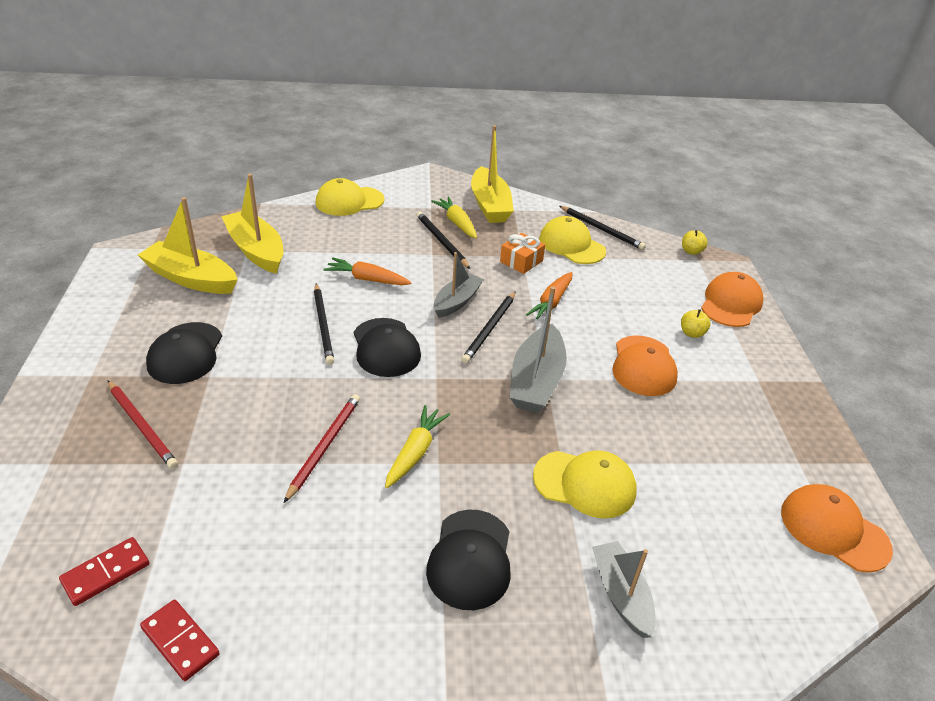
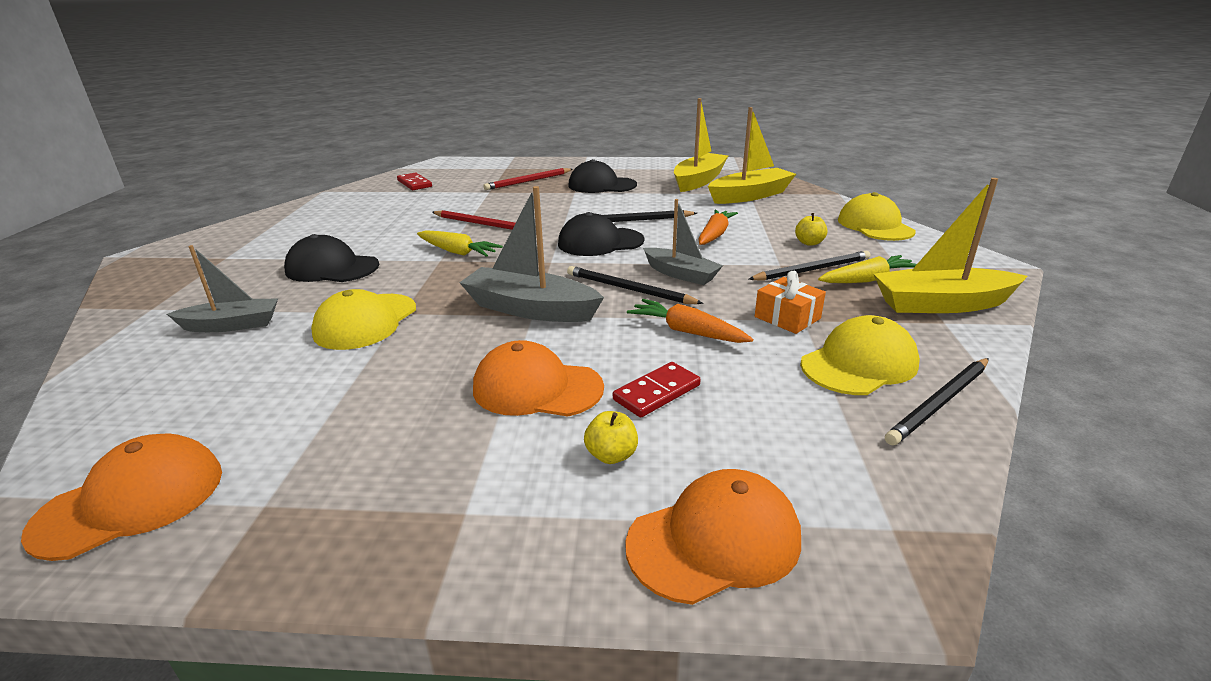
camera: 100 degrees right, 10 degrees down
(180, 641) = (353, 199): red domino -> red domino (657, 392)
(691, 251) = (925, 524): yellow apple -> yellow apple (809, 243)
(731, 304) = (714, 540): orange cap -> orange cap turned 60 degrees counterclockwise

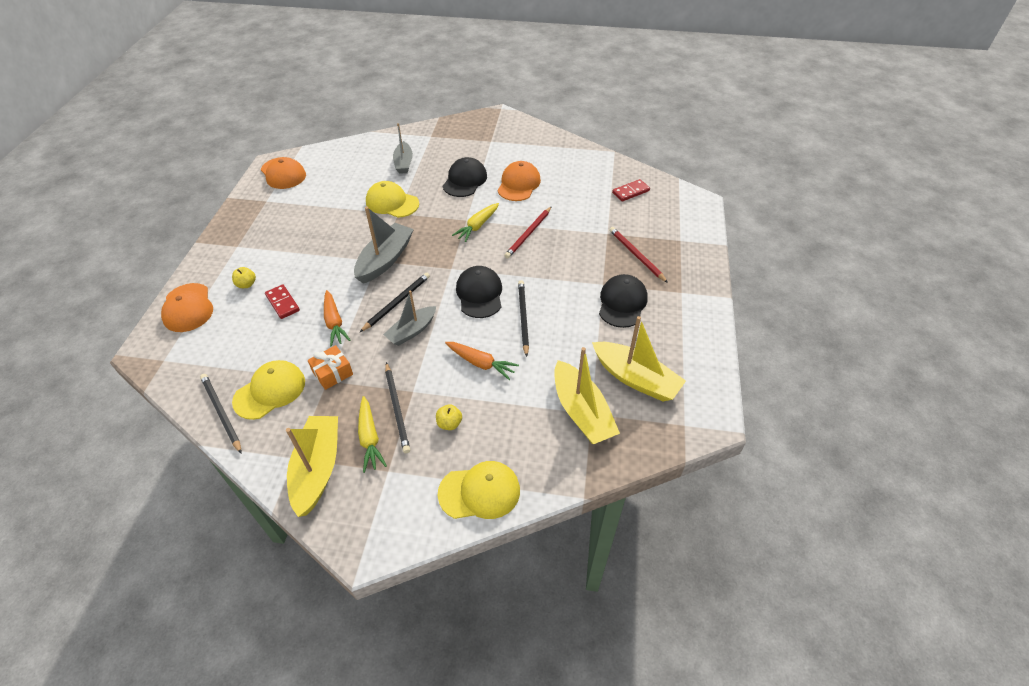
camera: 95 degrees right, 20 degrees up
(537, 388) = (305, 263): orange cap -> orange cap (518, 184)
(687, 331) = (334, 322): orange carrot -> orange carrot turned 120 degrees clockwise
(859, 364) = (270, 391): yellow cap -> yellow cap turned 105 degrees counterclockwise

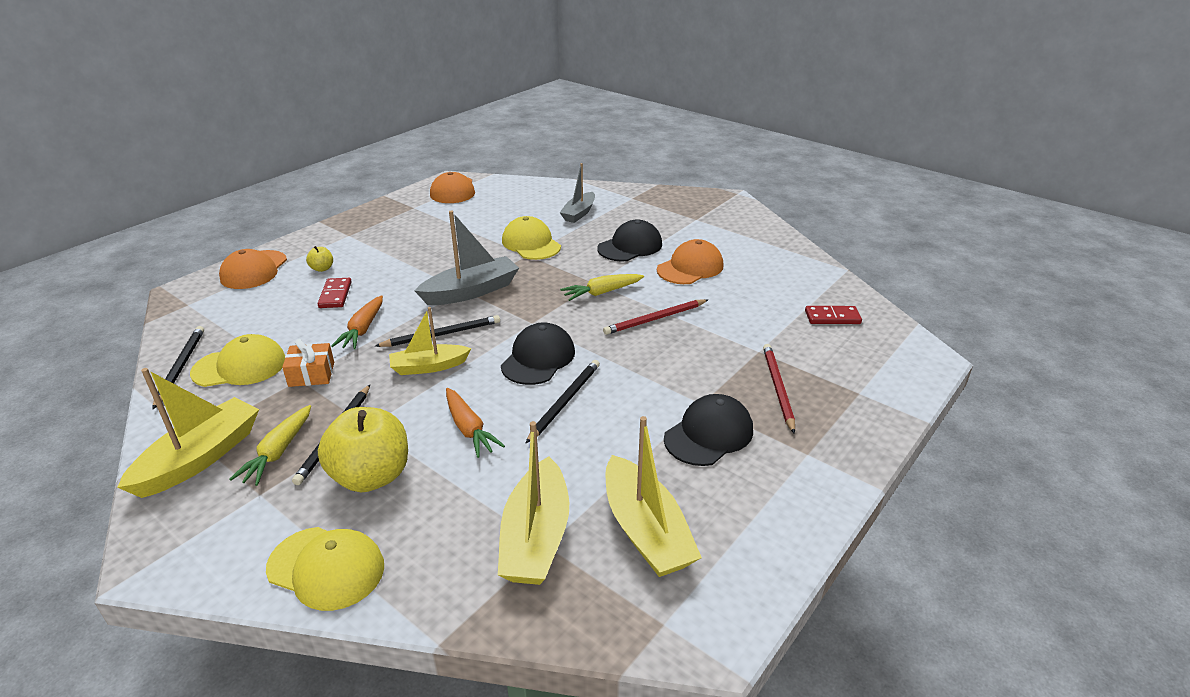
camera: 30 degrees right, 15 degrees down
(412, 331) = (429, 366): grey boat -> yellow boat
(449, 423) = (371, 476): yellow apple -> yellow apple, size x2.31

